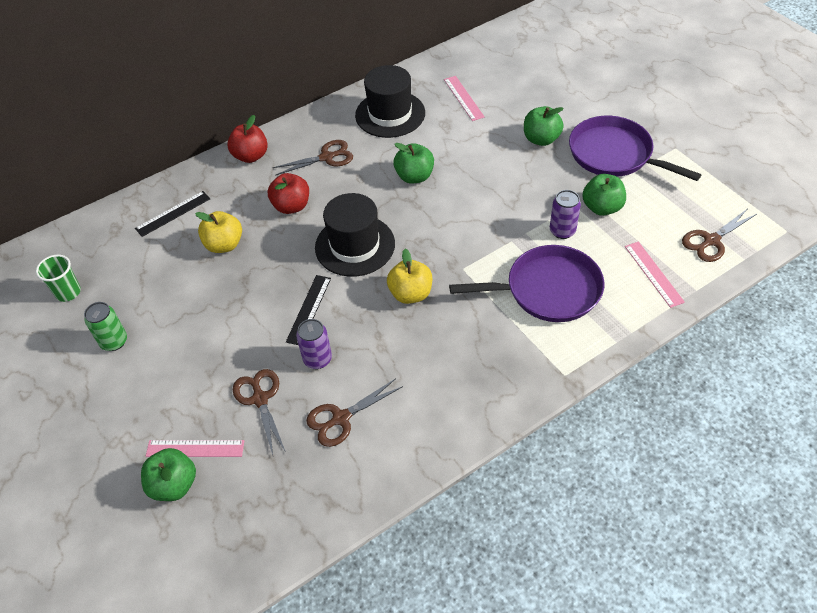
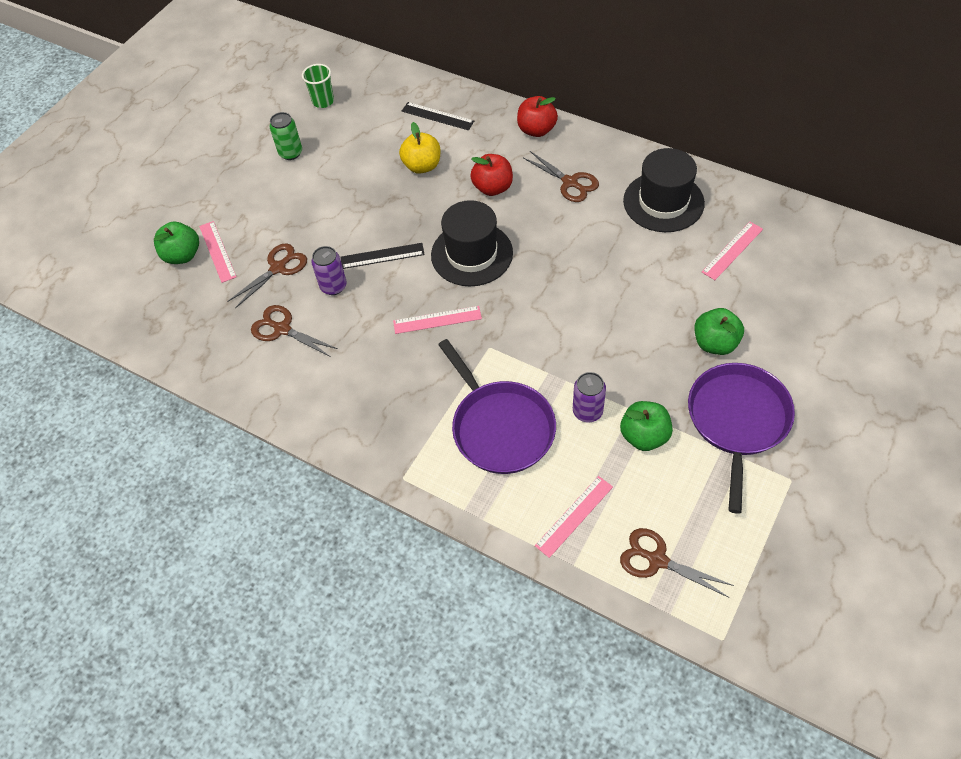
camera: 65 degrees right, 5 degrees up
(411, 294) = (437, 320): yellow apple -> pink ruler
(414, 176) = (587, 259): green apple -> none

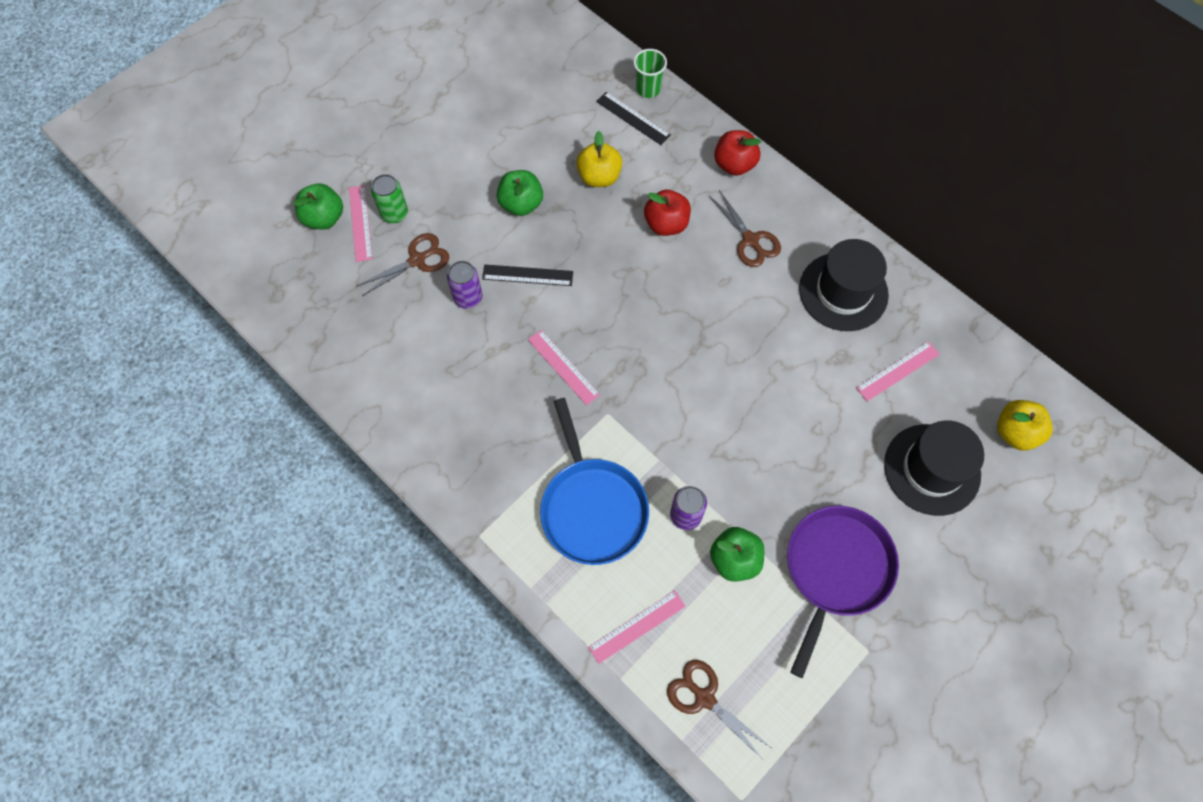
camera: 10 degrees right, 10 degrees up
(282, 329) = (403, 333): brown scissors -> none
(291, 153) = (465, 123): green can -> green can (394, 213)
(323, 101) = (516, 67): green cup -> green cup (648, 89)
(437, 320) = (563, 367): pink ruler -> pink ruler turned 45 degrees clockwise
(472, 254) = (621, 299): black hat -> black hat (932, 469)
(500, 427) = (592, 508): purple pan -> blue pan
(715, 343) = (842, 475): green apple -> green apple (521, 204)
(850, 272) = (1015, 432): none -> yellow apple

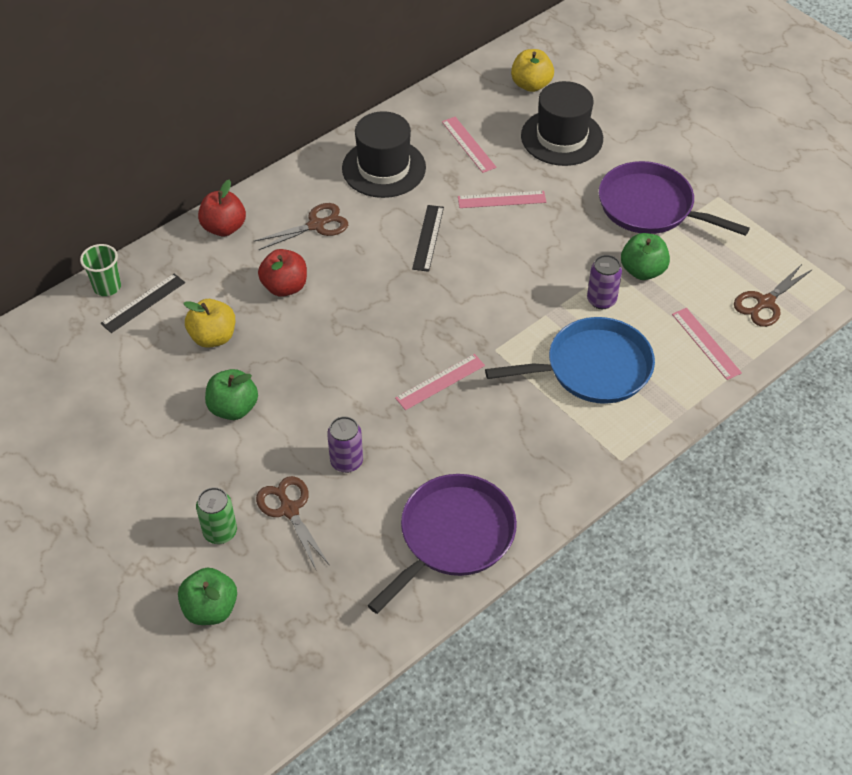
camera: 85 degrees left, 15 degrees down
(360, 223) = (226, 568): pink ruler -> pink ruler (501, 199)
(392, 390) = (453, 536): none -> purple pan
(527, 275) = (327, 406): black ruler -> black ruler (428, 238)

